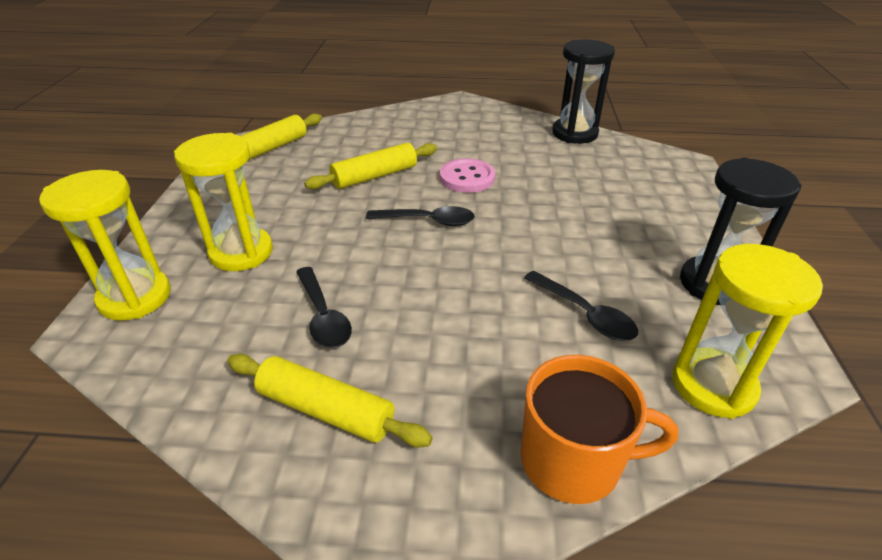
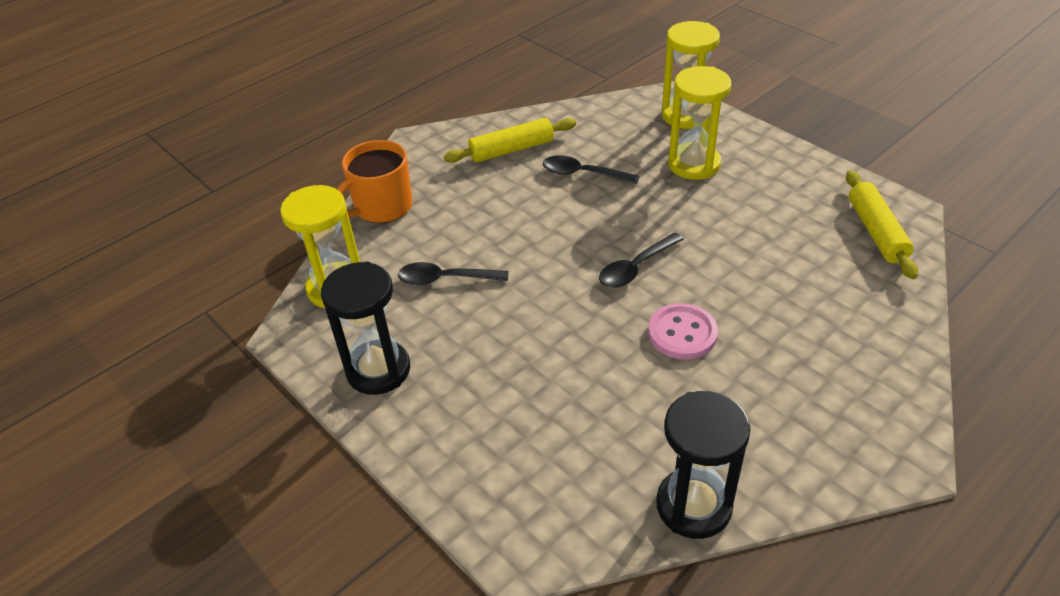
camera: 135 degrees right, 5 degrees up
(375, 176) = (748, 274): yellow rolling pin -> none

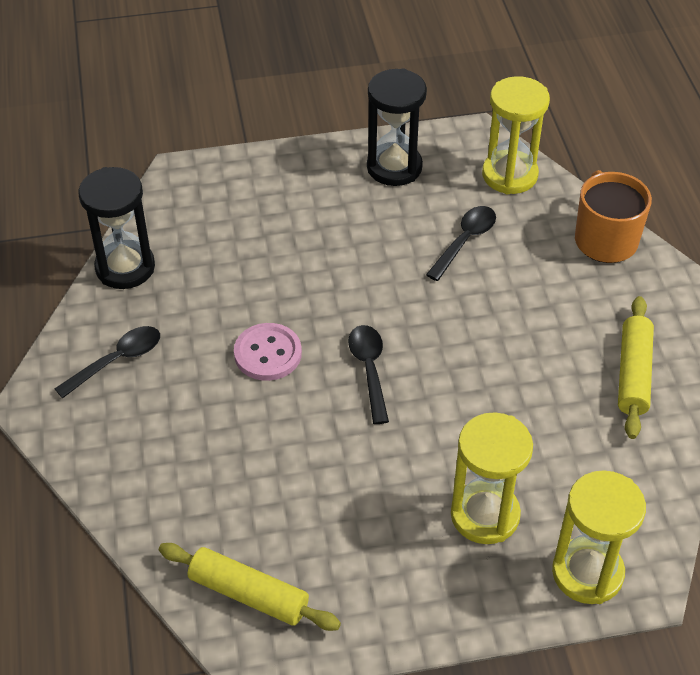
camera: 120 degrees right, 5 degrees up
(583, 174) = (543, 410): black spoon -> black spoon (117, 361)

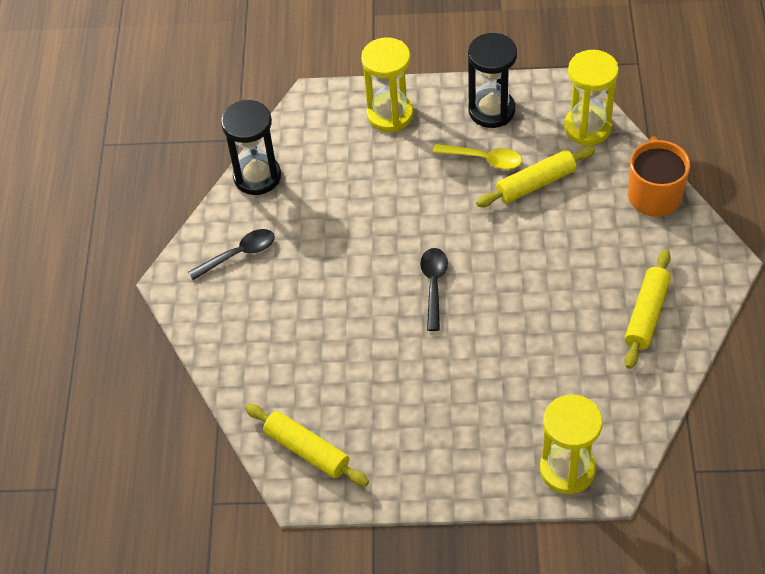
camera: 15 degrees right, 5 degrees up
(268, 354) = (356, 262): pink button -> none
(397, 221) = (483, 159): none -> yellow spoon
(464, 241) = (535, 183): black spoon -> yellow rolling pin
(485, 515) = (498, 414): yellow hourglass -> yellow hourglass (390, 115)

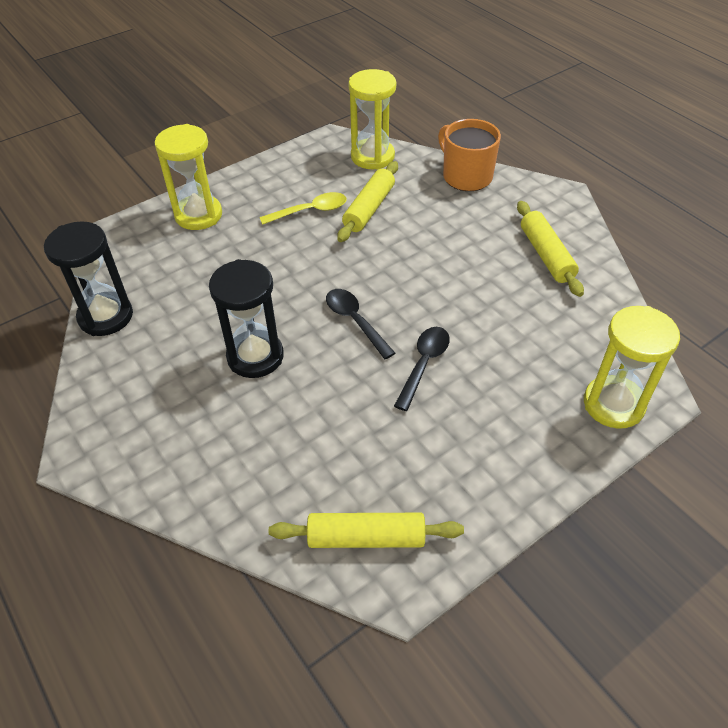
camera: 40 degrees left, 5 degrees down
(239, 254) = (138, 392): black spoon -> black spoon (423, 364)
(491, 110) = (285, 177): black hourglass -> black hourglass (255, 356)

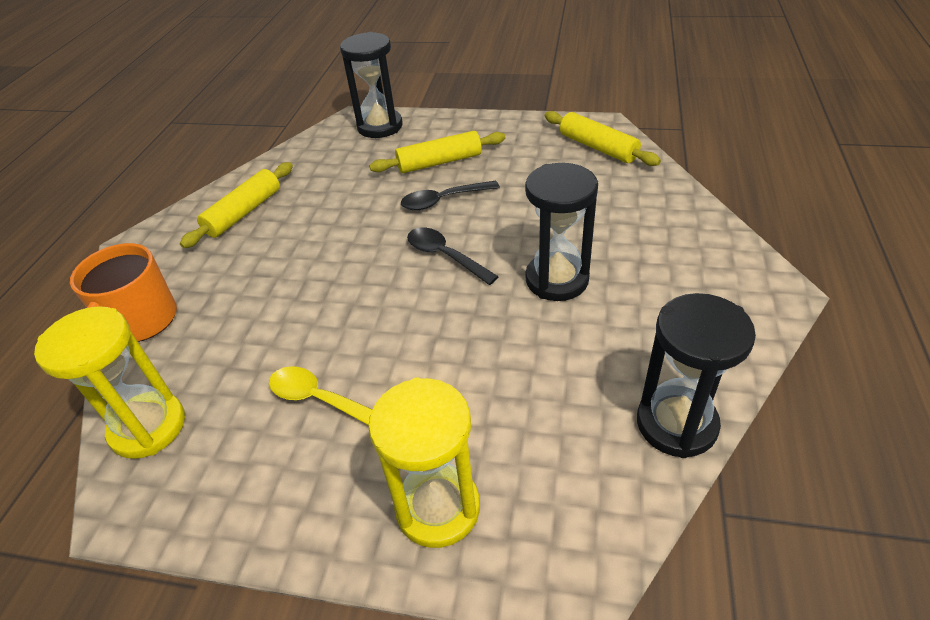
camera: 130 degrees left, 5 degrees down
(355, 321) = (445, 256): black spoon -> black spoon turned 120 degrees clockwise
(369, 208) = (270, 354): yellow rolling pin -> yellow rolling pin (439, 162)
(613, 404) = (380, 126): yellow hourglass -> black hourglass

